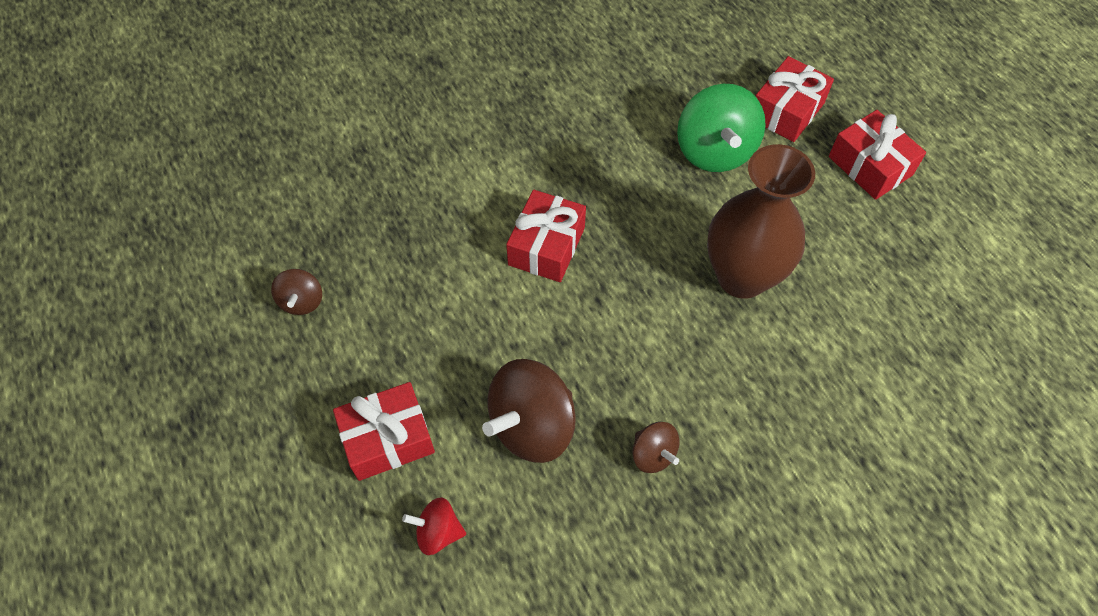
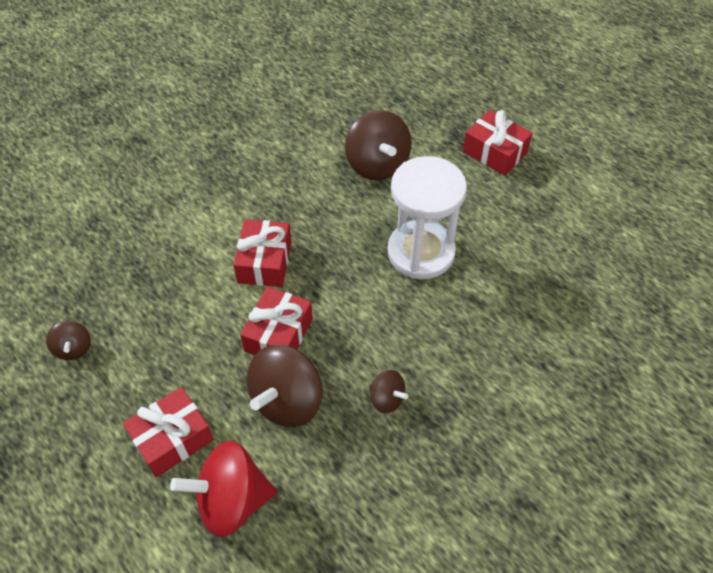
camera: 15 degrees left, 5 degrees down
(438, 532) = (232, 500): red spinning top -> red spinning top, size x1.93
(714, 151) = (377, 165): green spinning top -> brown spinning top
(742, 277) = (421, 252): brown vase -> white hourglass
(786, 111) = (423, 125): red gift -> red gift (279, 335)

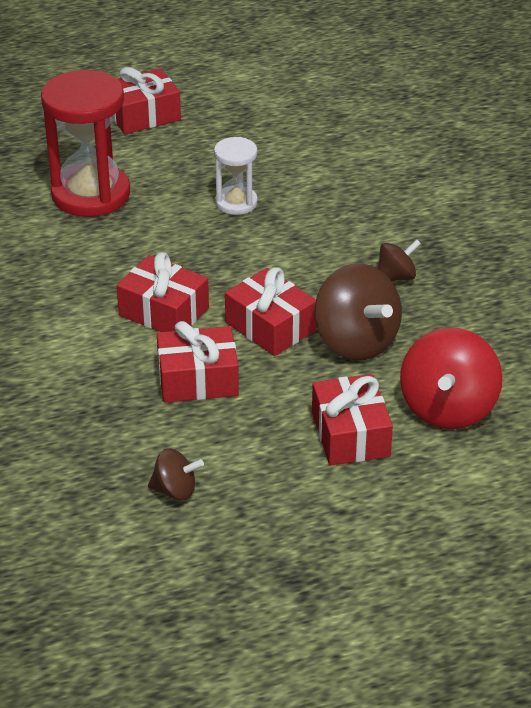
camera: 65 degrees left, 15 degrees down
(197, 313) = (198, 379): none -> red gift
(377, 165) = (91, 194): brown spinning top -> red hourglass
(421, 252) = (236, 203): white hourglass -> white hourglass, size x0.53

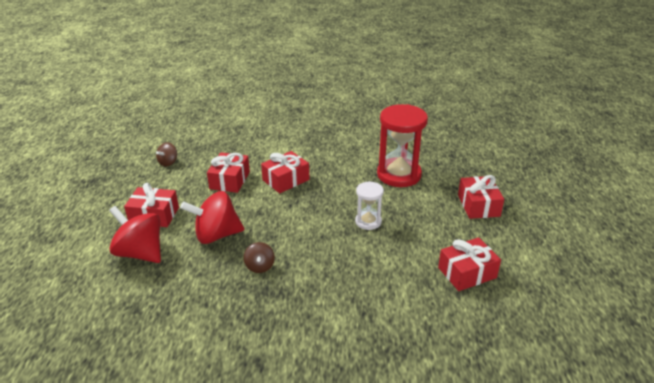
camera: 110 degrees right, 5 degrees down
(270, 326) = (250, 209): red gift -> red gift (467, 273)
(356, 342) = (216, 235): brown spinning top -> red spinning top

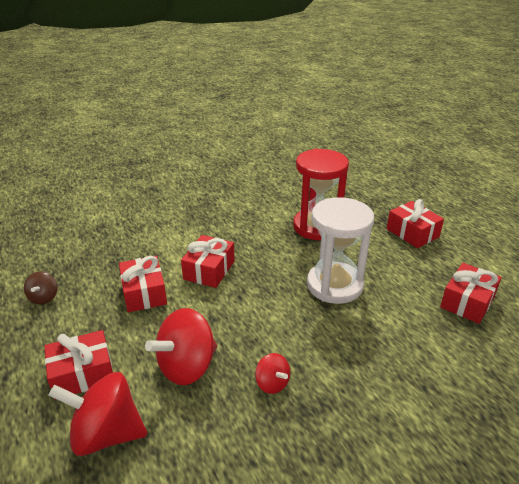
camera: 30 degrees left, 0 degrees up
(260, 266) = (272, 383): brown spinning top -> red spinning top
(368, 221) = (334, 285): white hourglass -> white hourglass, size x1.87

